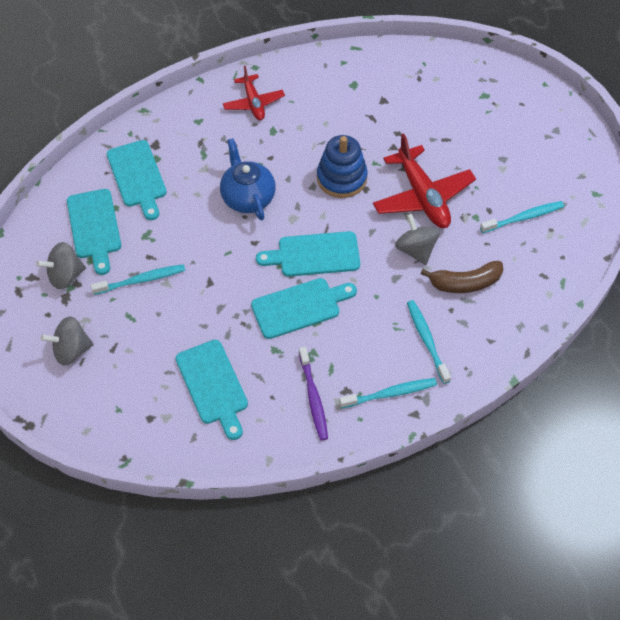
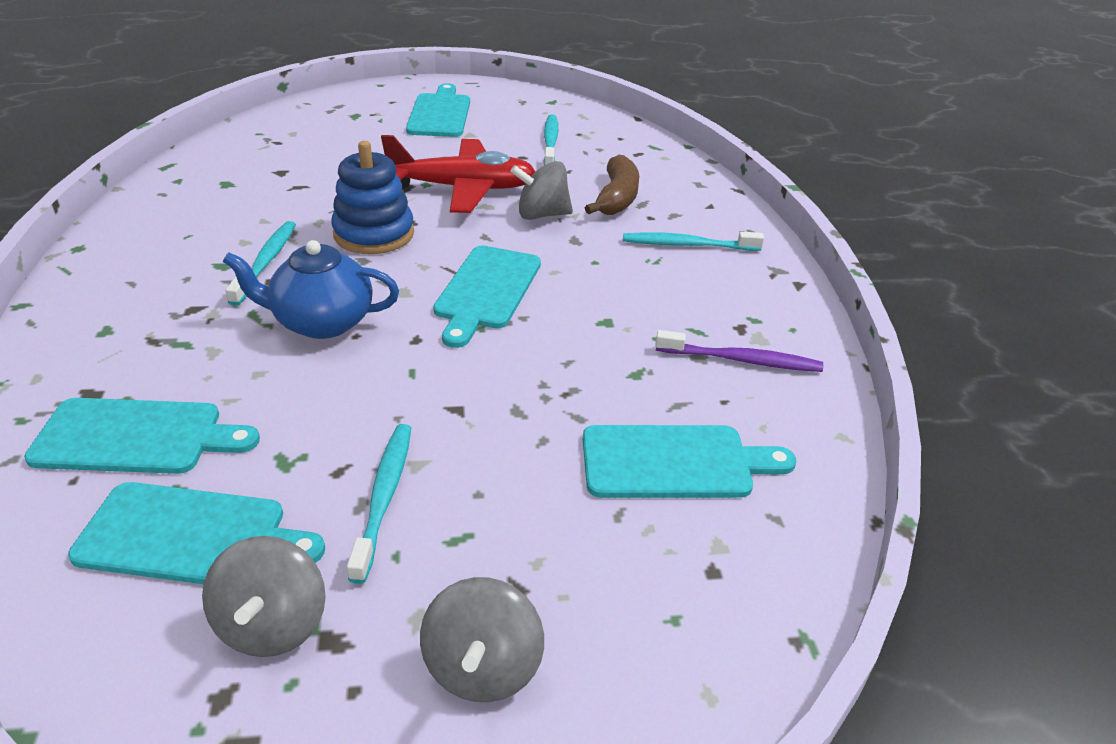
camera: 70 degrees left, 20 degrees down
(253, 103) = (145, 267): red plane -> none
(299, 307) = (571, 329): turquoise cutting board -> turquoise cutting board (440, 114)
(390, 393) = (760, 294): turquoise toothbrush -> turquoise toothbrush (266, 262)

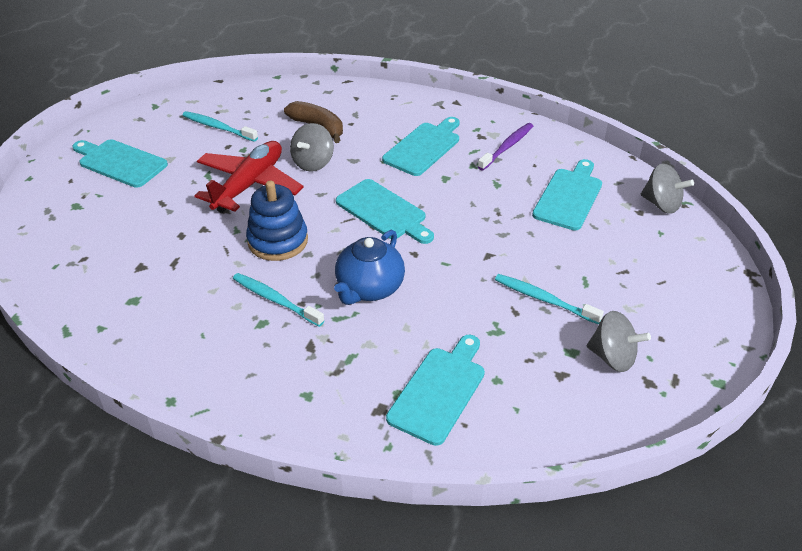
camera: 60 degrees left, 5 degrees up
(190, 536) = (538, 378): turquoise cutting board -> turquoise cutting board (423, 147)
(482, 666) = (663, 295): grey spinning top -> grey spinning top (661, 204)
(688, 245) = (392, 122): turquoise toothbrush -> none

